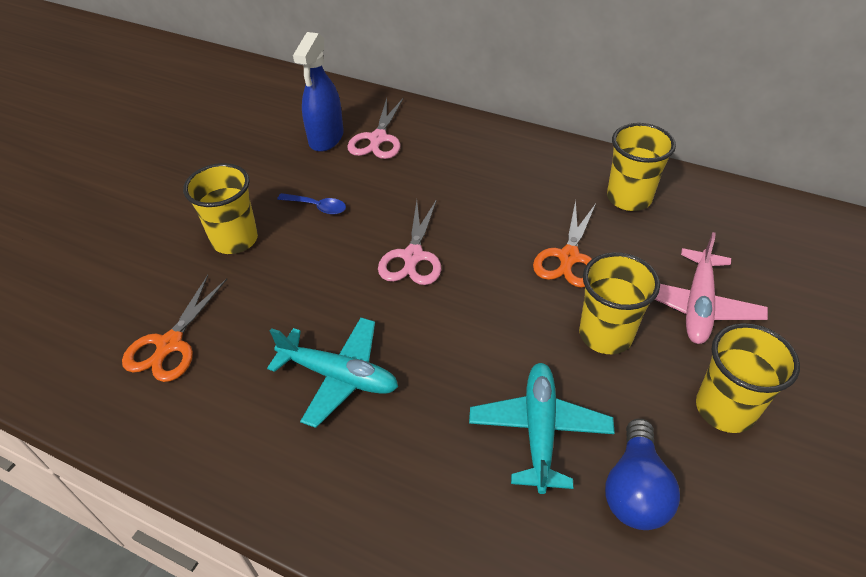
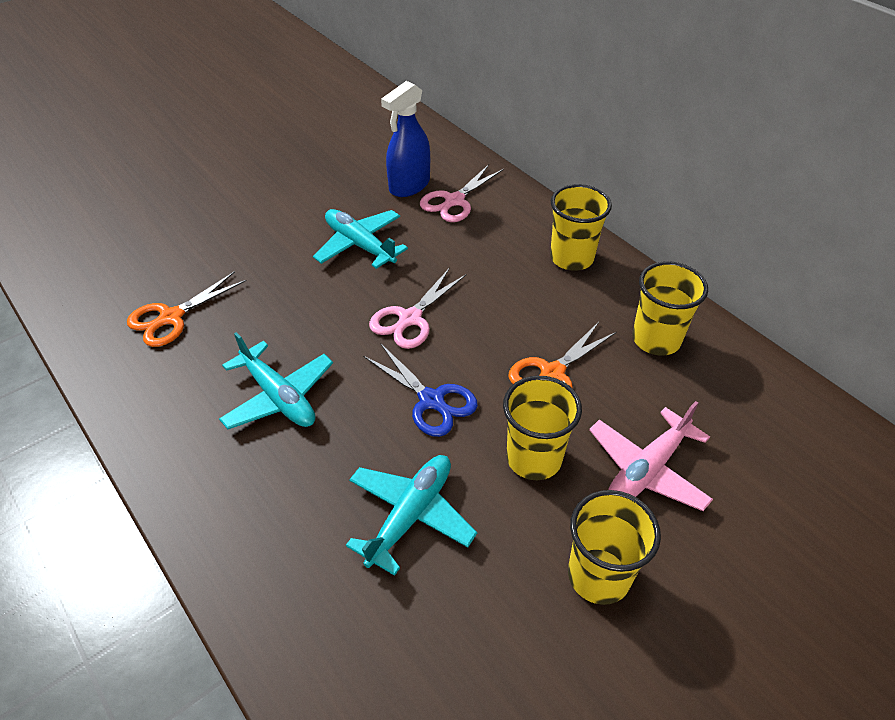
camera: 25 degrees right, 0 degrees up
(235, 239) = (275, 250): yellow cup -> yellow cup (571, 258)
(317, 207) = (360, 245): blue spoon -> turquoise plane
(484, 321) = (431, 400): none -> blue scissors
(635, 489) = (457, 605): blue light bulb -> none

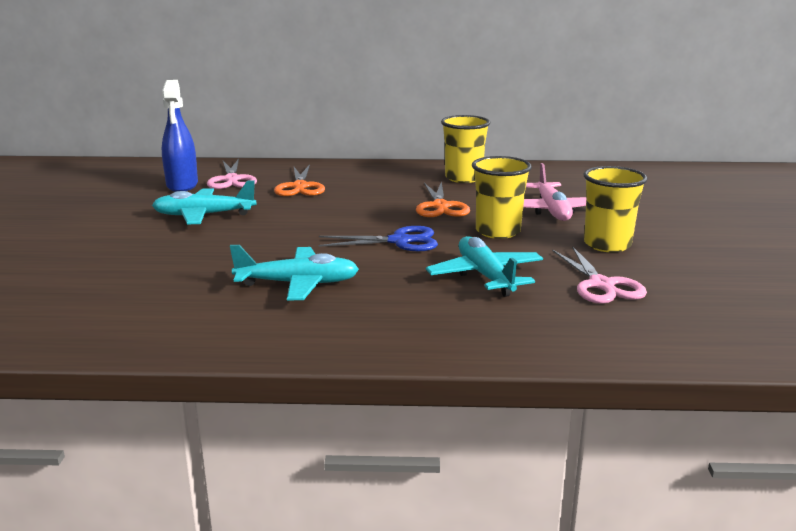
camera: 50 degrees left, 25 degrees down
(171, 317) = (116, 298): orange scissors -> orange scissors (300, 187)
(410, 319) = (313, 224): pink scissors -> pink scissors (601, 285)
(571, 258) = (358, 172): yellow cup -> none

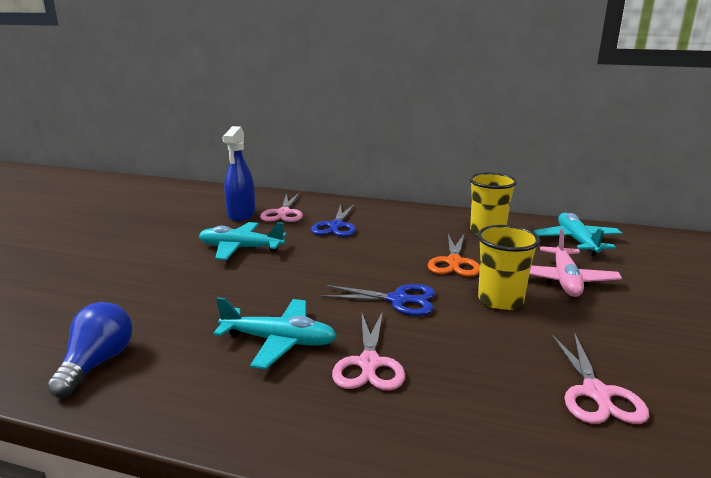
camera: 15 degrees right, 0 degrees up
(118, 321) = (97, 363): none -> blue light bulb
(300, 187) = (336, 226): orange scissors -> blue scissors
(395, 289) = (369, 363): none -> pink scissors
(485, 276) = (468, 359): turquoise plane -> turquoise plane (576, 241)
(607, 245) = (615, 334): yellow cup -> none

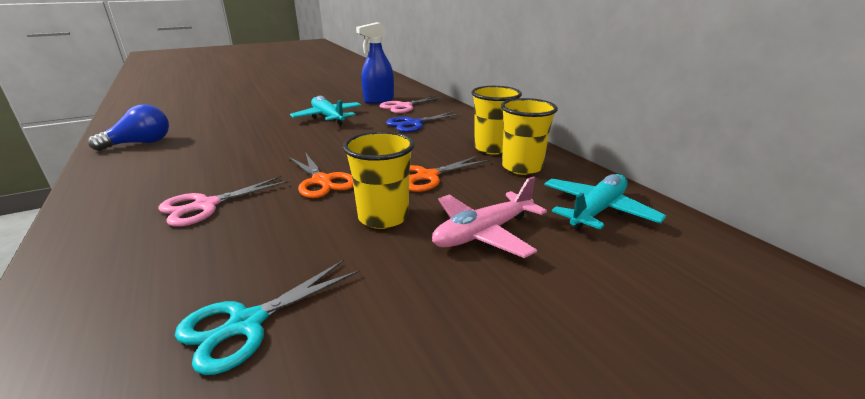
camera: 45 degrees right, 5 degrees up
(279, 341) = (210, 170): turquoise plane -> none
(398, 300) = (322, 181): blue scissors -> orange scissors
(440, 225) = (492, 148): none -> yellow cup
(596, 393) = (247, 324): pink scissors -> turquoise scissors

